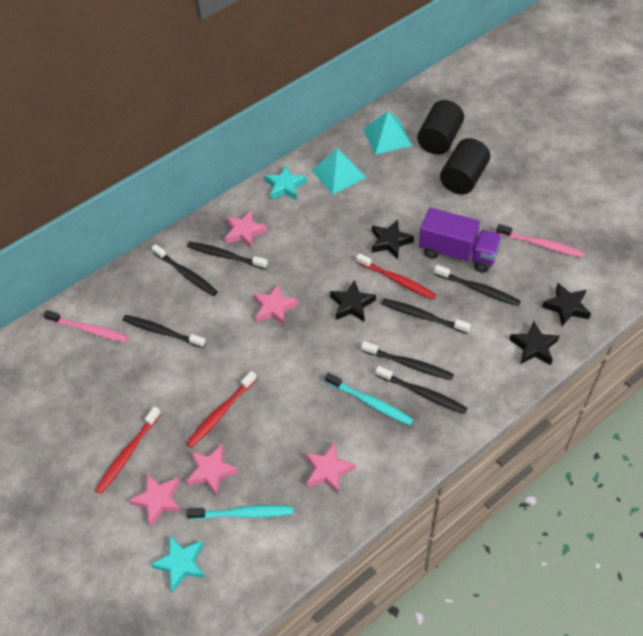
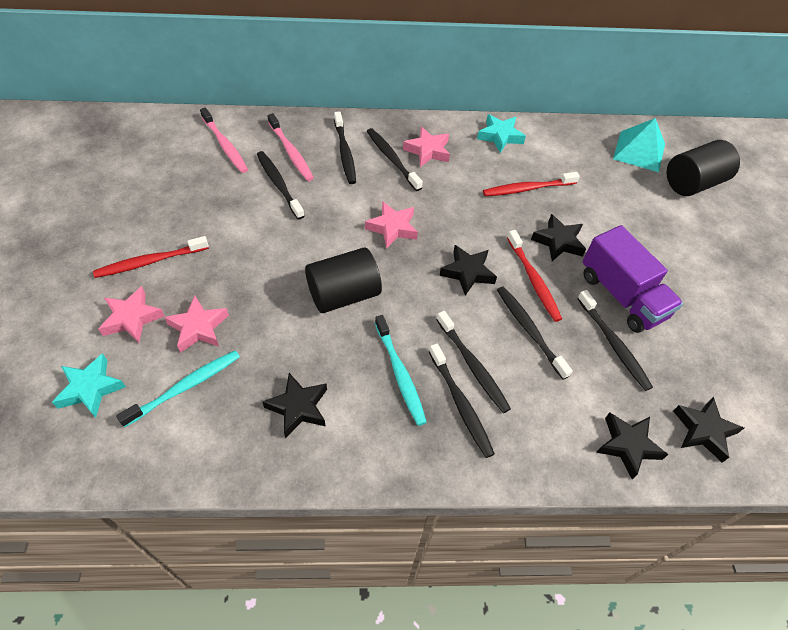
camera: 30 degrees right, 0 degrees up
(220, 413) = (257, 284): red toothbrush -> red toothbrush (527, 189)
(244, 513) = (186, 387): turquoise toothbrush -> turquoise toothbrush turned 75 degrees counterclockwise
(328, 470) = (298, 407): pink star -> black star
(338, 173) = (561, 154): turquoise pyramid -> none
(463, 178) = (689, 231): black cylinder -> black cylinder (343, 294)
(541, 245) = (726, 347): pink toothbrush -> pink toothbrush (291, 152)

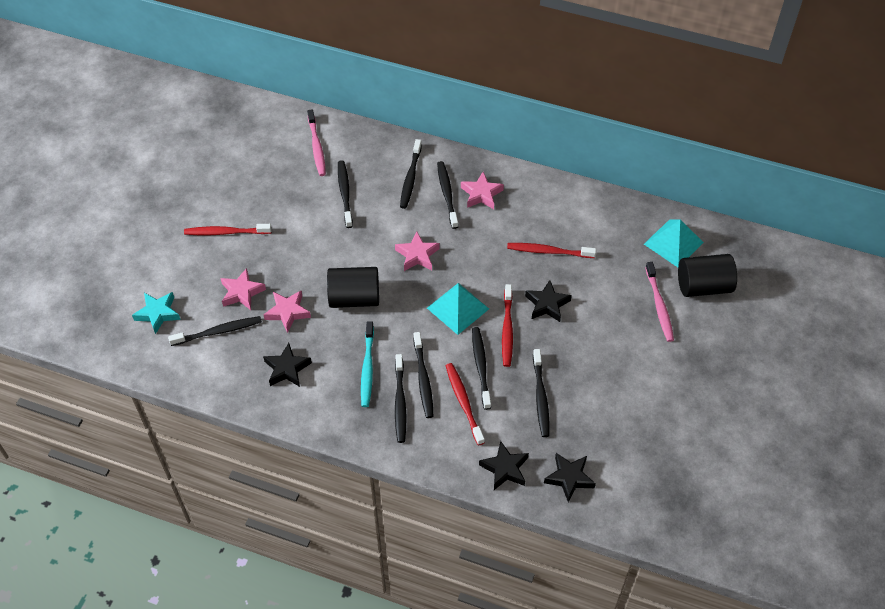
camera: 25 degrees right, 0 degrees up
(132, 318) = (199, 272): pink star -> pink star (287, 312)
(186, 387) = (219, 331): turquoise toothbrush -> black toothbrush
(291, 152) = (366, 167): pink toothbrush -> pink toothbrush (659, 306)
(467, 272) = (458, 308): black star -> turquoise pyramid
(500, 136) = (553, 196): turquoise star -> none
(534, 379) = (463, 402): none -> red toothbrush
(622, 296) = (572, 363): purple truck -> none

